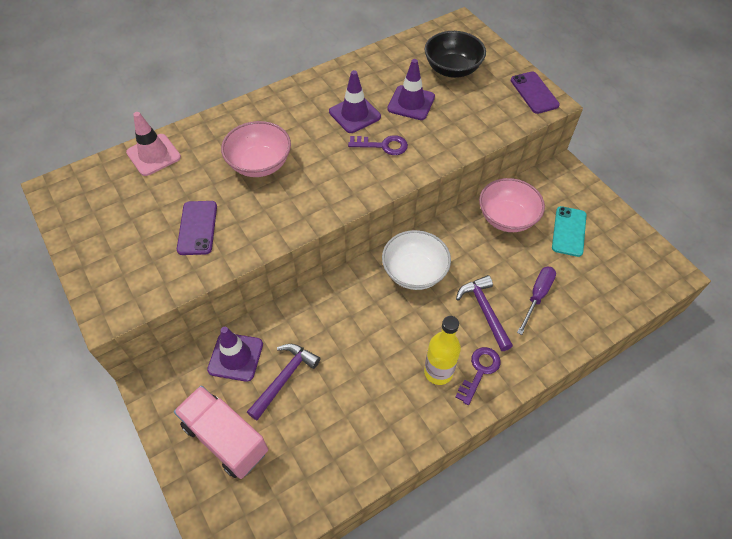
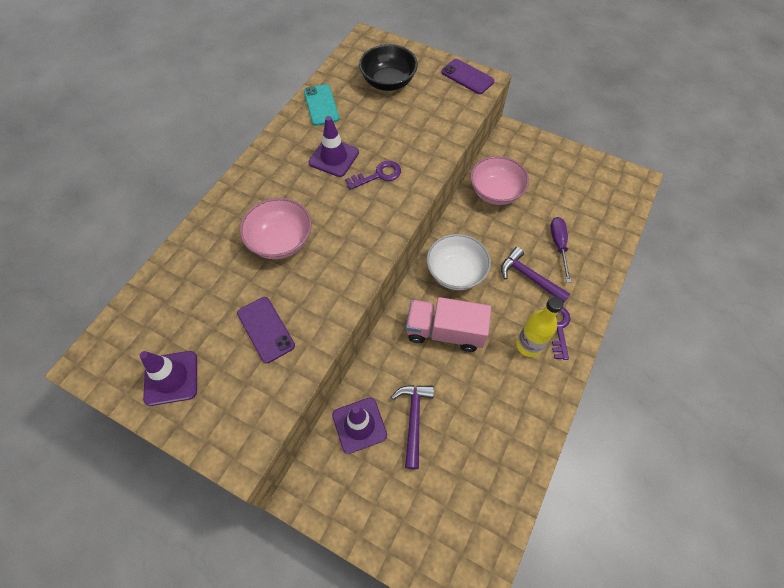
camera: 30 degrees left, 5 degrees up
(153, 155) = (170, 280): pink traffic cone -> none
(225, 438) = (401, 500): pink truck -> pink truck (445, 332)
(411, 103) = (375, 127): purple traffic cone -> purple traffic cone (171, 378)
(568, 231) = (547, 182): turquoise phone -> turquoise phone (321, 105)

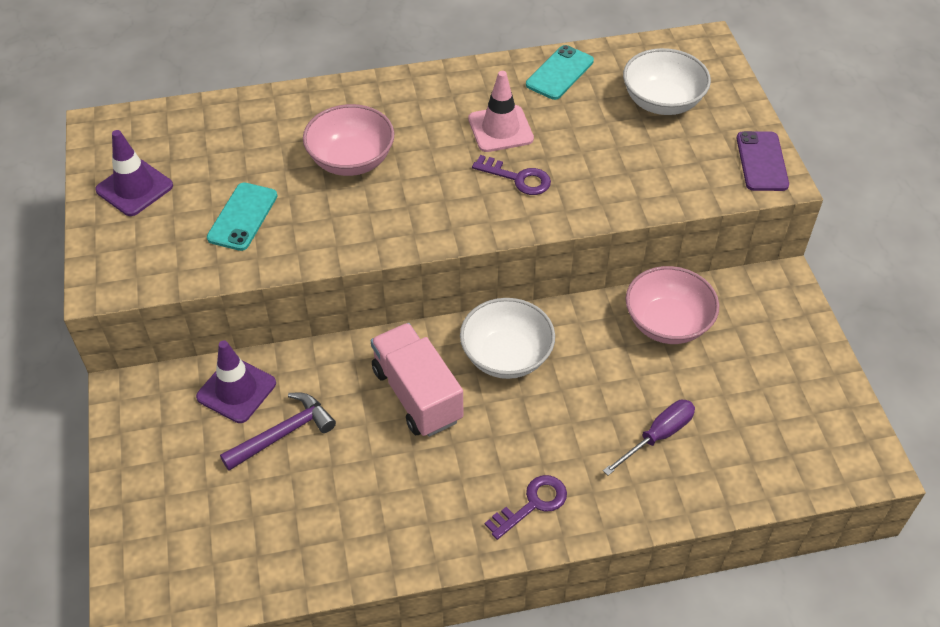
camera: 50 degrees right, 10 degrees down
(266, 329) = (243, 217): purple phone -> turquoise phone
(334, 157) = (500, 129): purple traffic cone -> pink traffic cone
(388, 82) = (662, 102): black bowl -> white bowl
(529, 277) = (576, 432): purple hammer -> none
(529, 345) = (478, 488): yellow bottle -> none

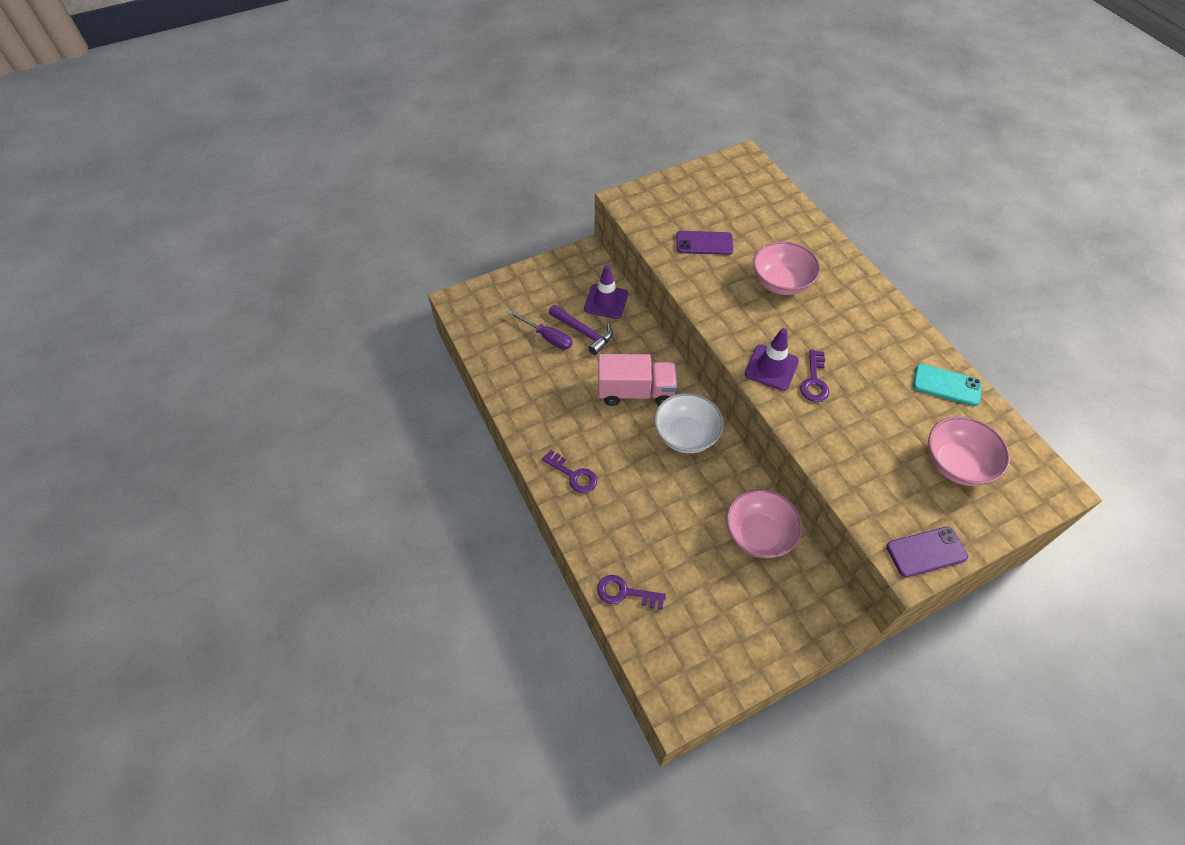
camera: 75 degrees right, 5 degrees up
(134, 188) = (703, 188): purple traffic cone -> purple traffic cone (771, 367)
(243, 217) = (704, 243): turquoise phone -> purple phone
(417, 395) = (635, 392): pink truck -> pink truck turned 45 degrees clockwise
(500, 129) = (860, 359): pink traffic cone -> none
(658, 436) = (652, 543): purple screwdriver -> purple screwdriver (547, 337)
(662, 102) = (956, 464): white bowl -> pink bowl
(721, 484) = (625, 593): none -> purple key

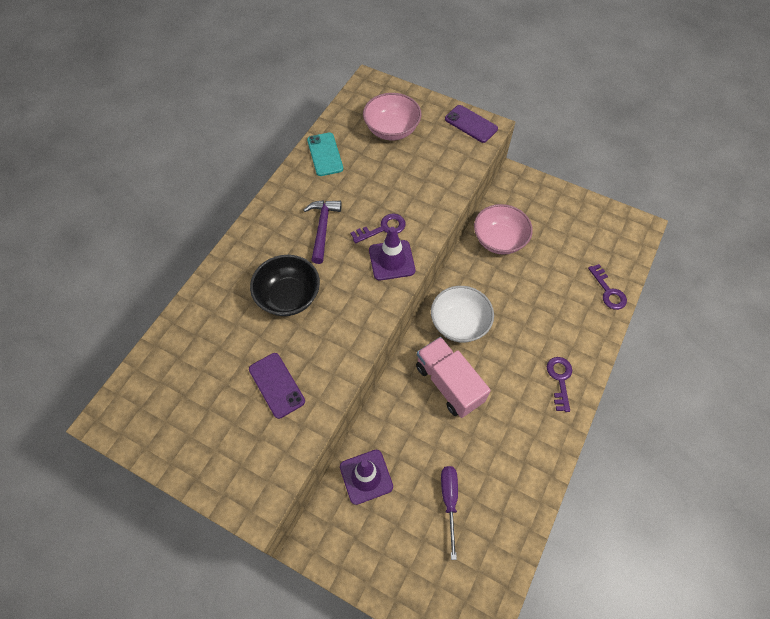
camera: 125 degrees left, 5 degrees up
(583, 332) = (418, 471): purple hammer -> purple hammer (322, 228)
(781, 282) = (288, 296): pink bowl -> black bowl

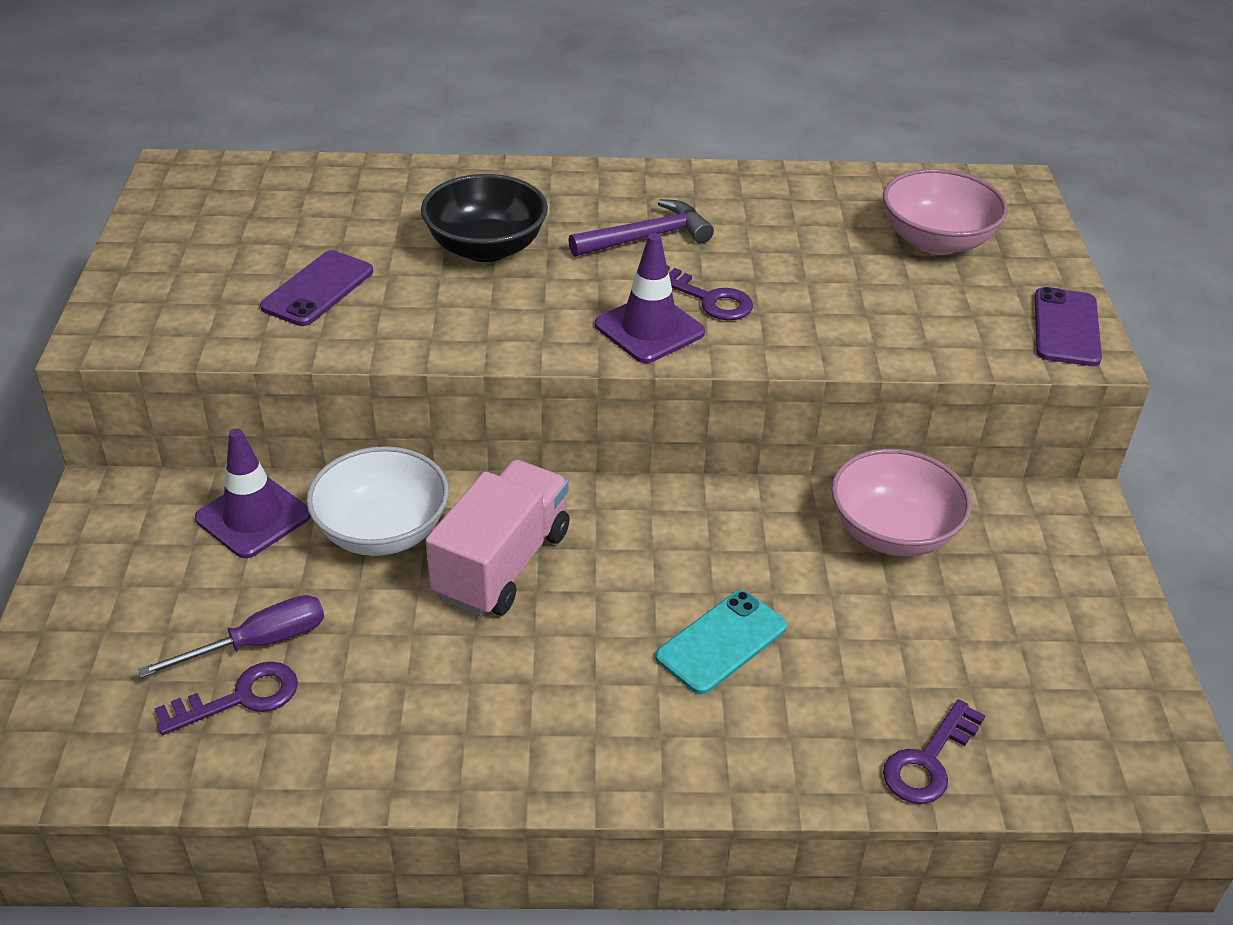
camera: 60 degrees right, 20 degrees down
(325, 154) = (800, 191): turquoise phone -> turquoise phone (721, 642)
(459, 323) = (645, 536): white bowl -> white bowl (382, 531)
(560, 379) = (628, 736): purple key -> purple key (240, 698)

